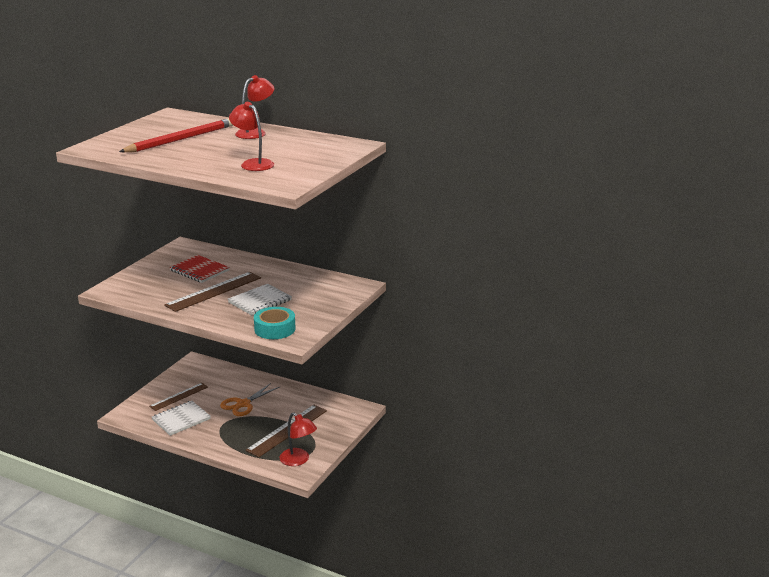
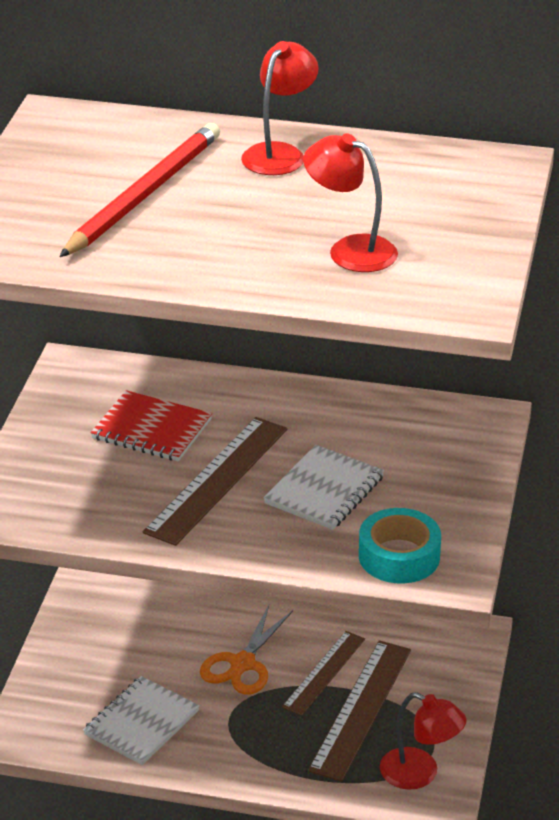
camera: 15 degrees left, 10 degrees up
(179, 396) = (105, 669): brown ruler -> brown ruler (324, 672)

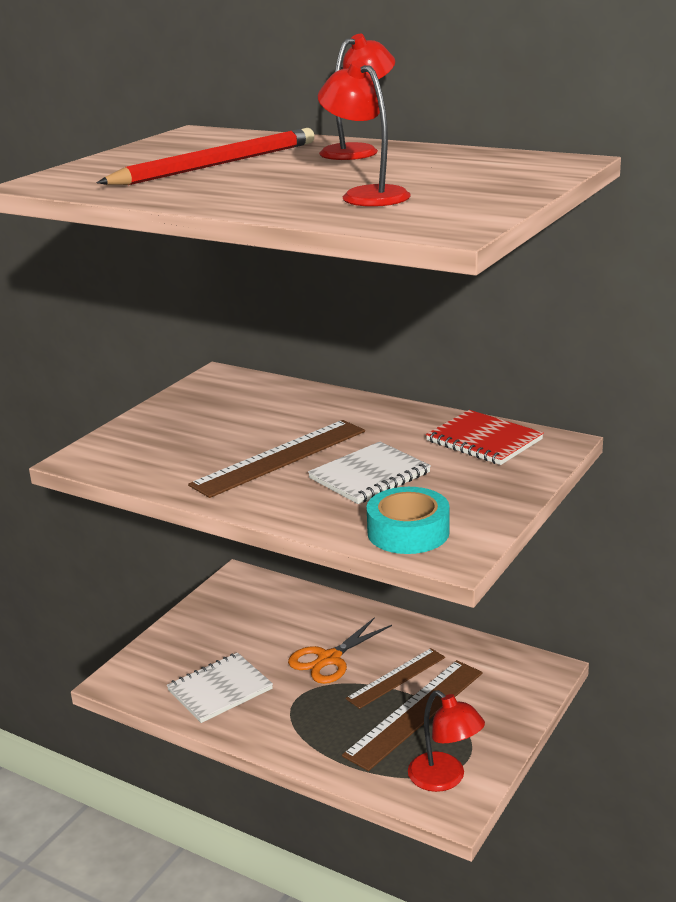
camera: 20 degrees right, 10 degrees down
(151, 429) = (250, 419): red notebook -> red notebook (484, 440)

